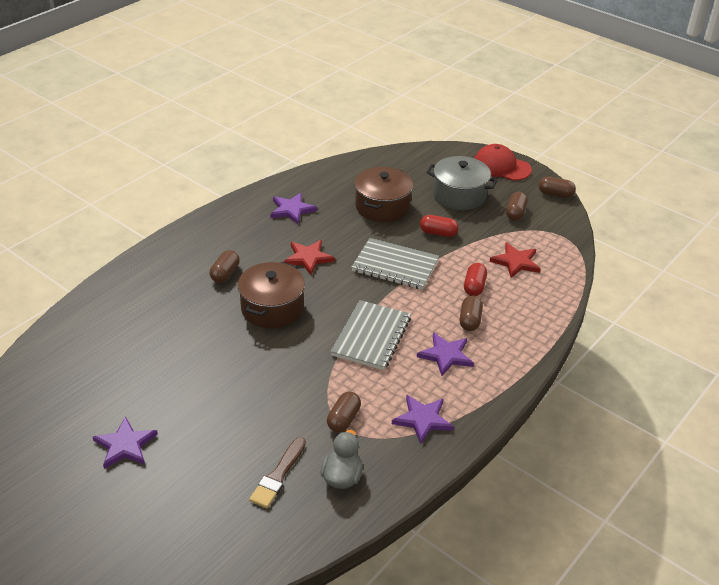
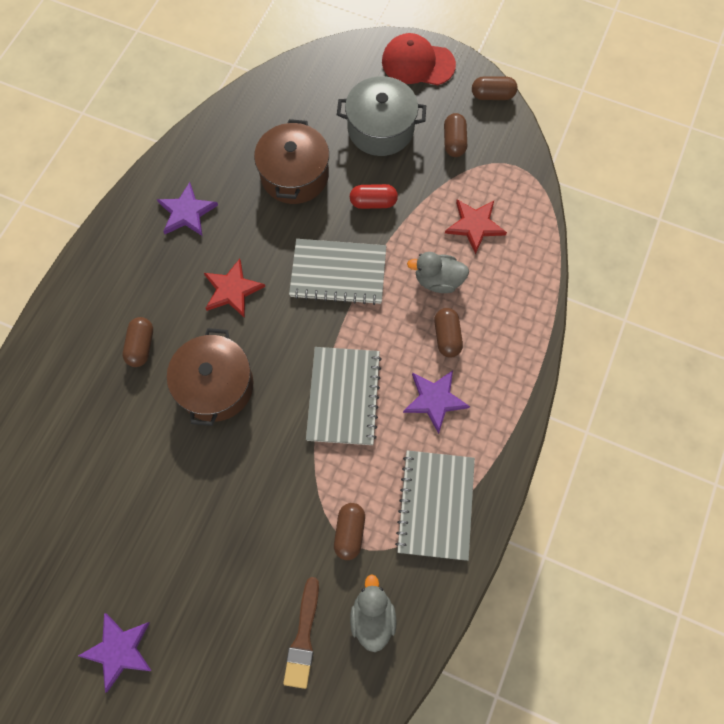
camera: 15 degrees left, 30 degrees up
(423, 419) = (435, 505): purple star -> grey notebook
(474, 287) = (438, 280): red capsule -> grey duck

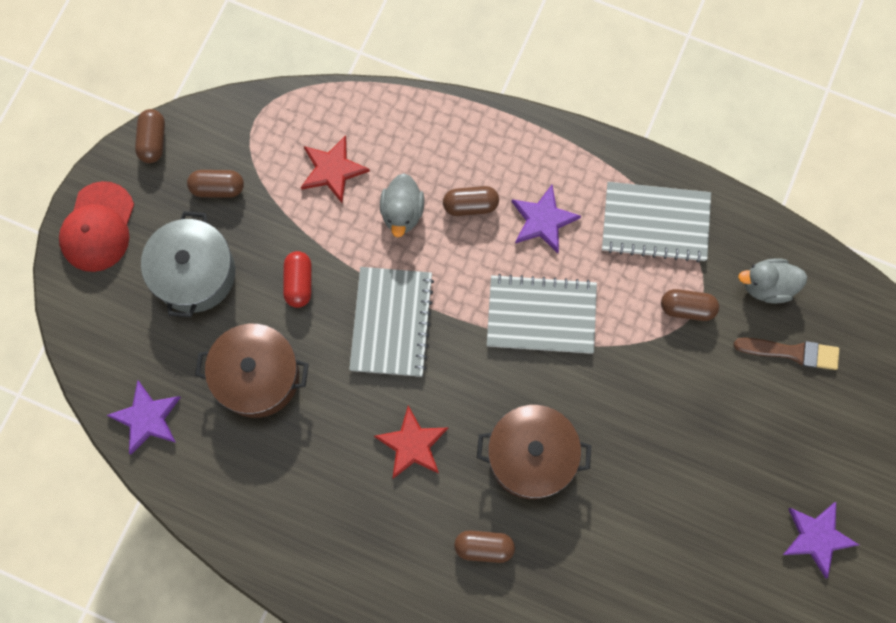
camera: 90 degrees left, 5 degrees up
(187, 212) = (305, 507): purple star -> purple star (147, 418)

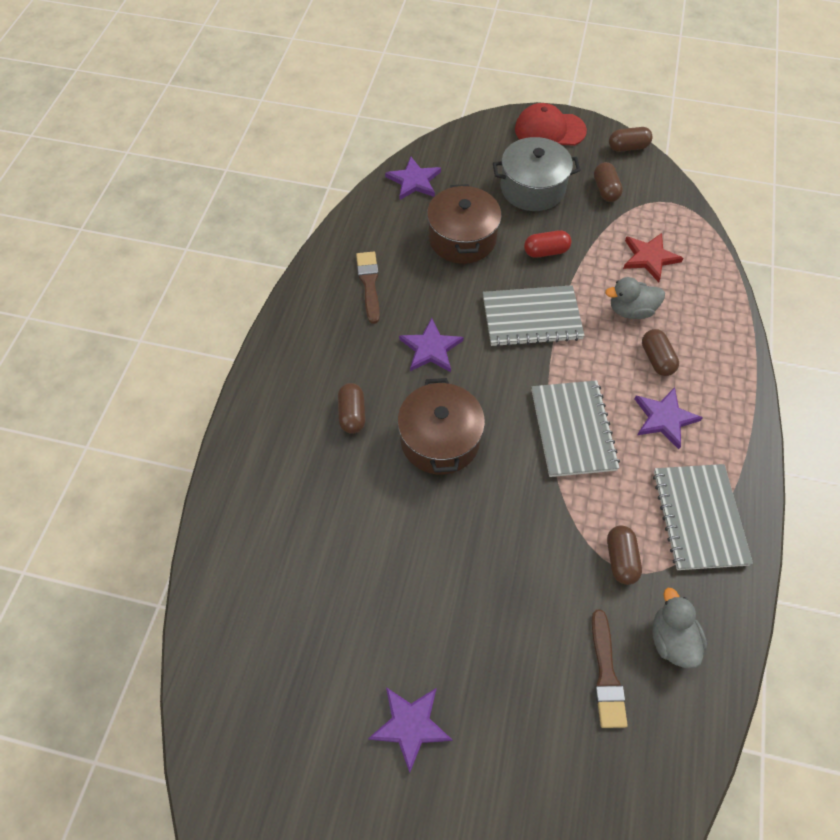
camera: 80 degrees right, 15 degrees down
(304, 501) = (369, 284): none -> brown brush
(412, 444) = (431, 348): red star -> purple star

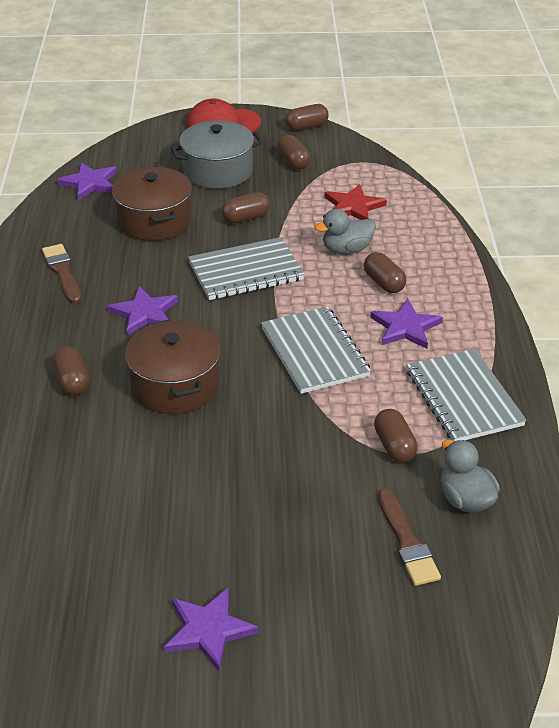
camera: 15 degrees left, 20 degrees down
(546, 251) = (246, 218): red capsule -> brown capsule

